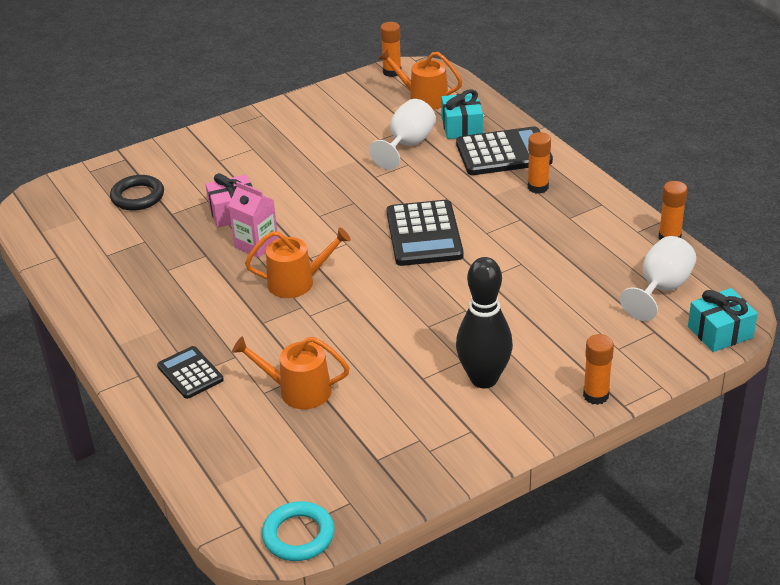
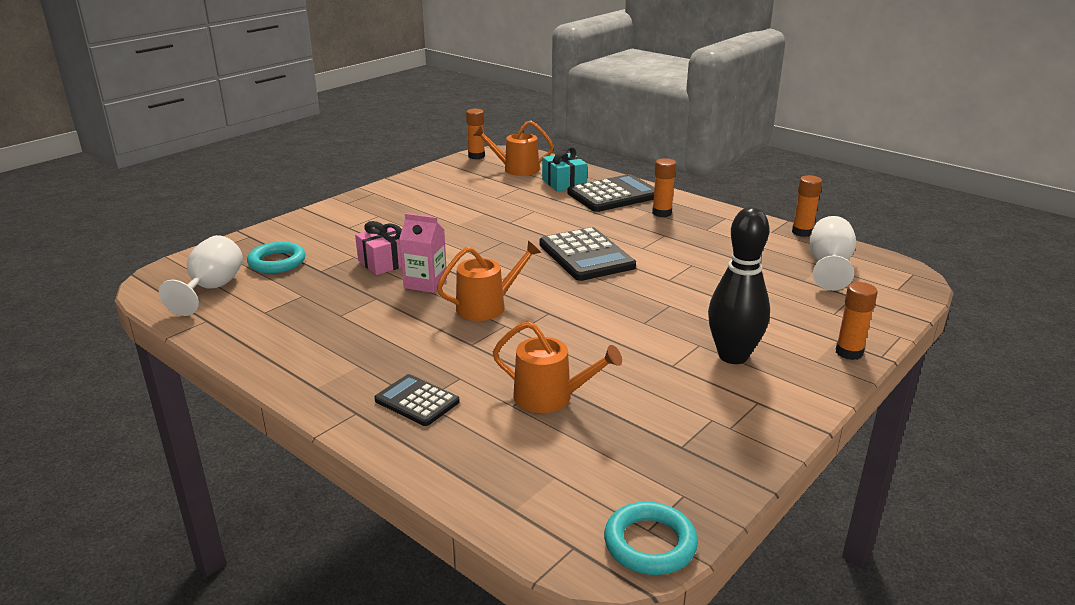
camera: 20 degrees left, 10 degrees down
(138, 197) = (277, 262): black ring -> turquoise ring
(298, 391) = (550, 397): orange watering can -> orange watering can turned 150 degrees counterclockwise
(407, 145) = (524, 199): white goblet -> white goblet (211, 289)
(720, 332) = (908, 289): turquoise gift -> none

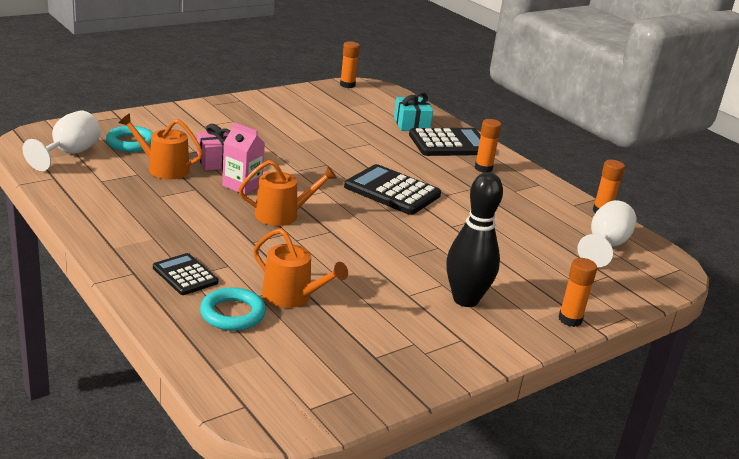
camera: 10 degrees right, 0 degrees up
(516, 169) = (376, 103): orange watering can -> orange watering can (163, 169)
(586, 255) = (392, 191): black calculator -> black calculator turned 135 degrees clockwise
(650, 543) = (305, 418): turquoise ring -> turquoise ring (232, 314)

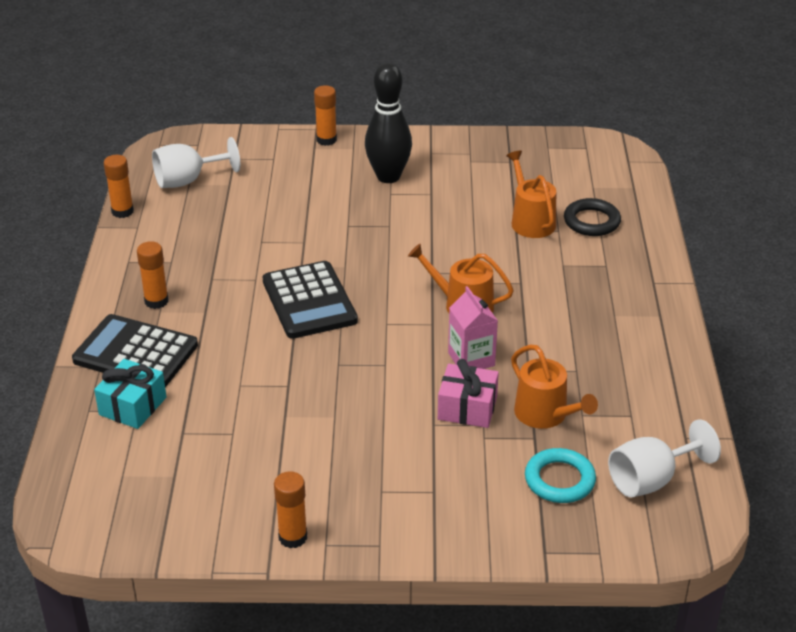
camera: 140 degrees left, 10 degrees up
(185, 275) = (609, 266): black calculator -> none
(232, 314) = (591, 221): turquoise ring -> black ring
(347, 85) = (103, 538): orange glue stick -> orange glue stick (293, 537)

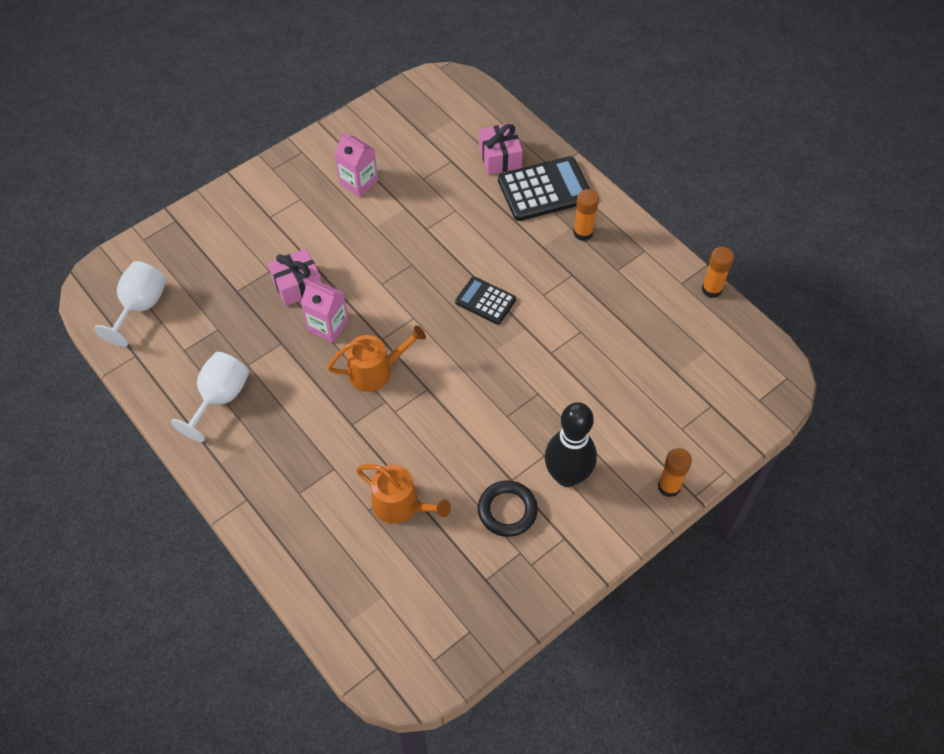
camera: 140 degrees right, 20 degrees up
(133, 406) = (500, 157): turquoise gift -> pink gift
(188, 180) = (711, 354): white goblet -> white goblet (219, 398)
(293, 537) = (323, 144): orange glue stick -> none
(301, 470) = (358, 182): none -> pink carton
(309, 301) = (485, 301): black calculator -> black calculator, size x0.59
(545, 415) = (242, 313): orange watering can -> none
(559, 480) = (199, 271): turquoise ring -> none
(591, 221) = (349, 543): black ring -> black ring (507, 510)

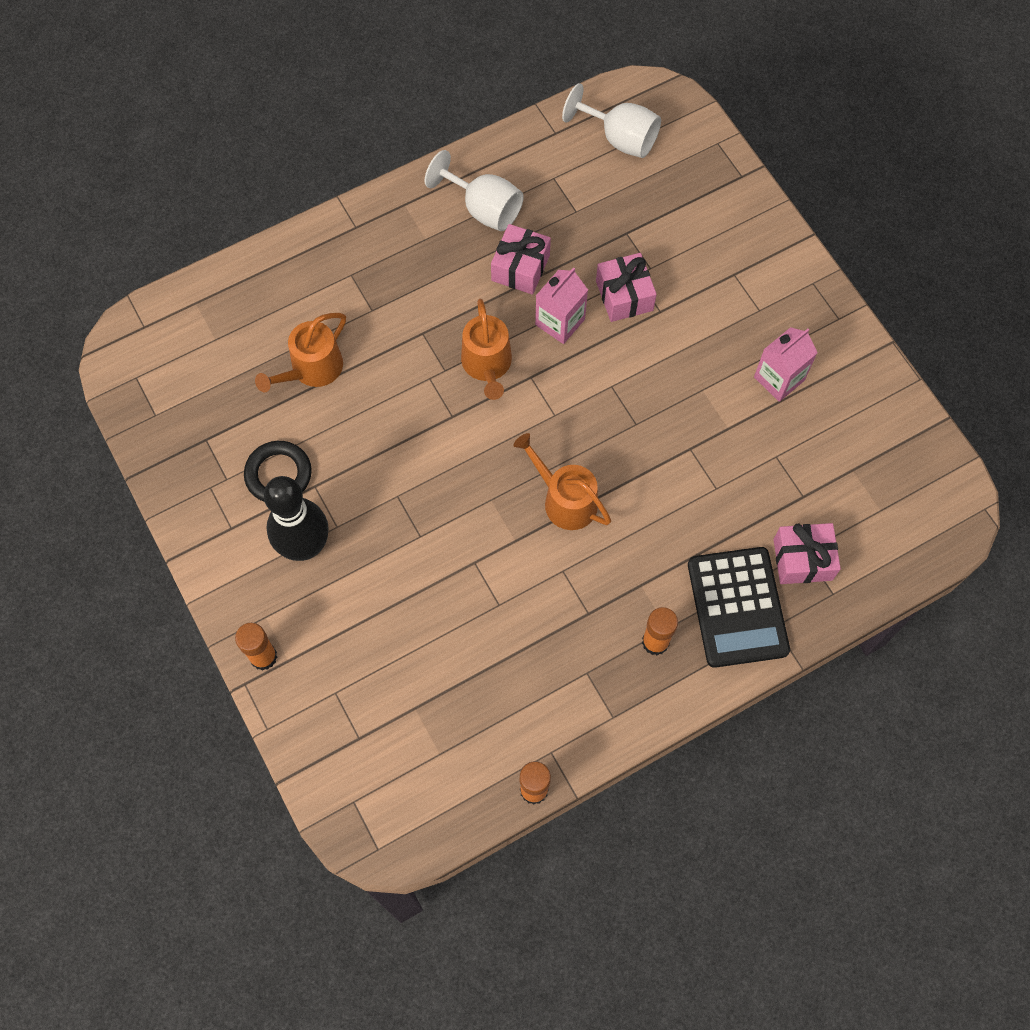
camera: 100 degrees right, 10 degrees up
(278, 361) = (520, 268): none -> pink gift
(485, 301) = (565, 500): black calculator -> orange watering can

